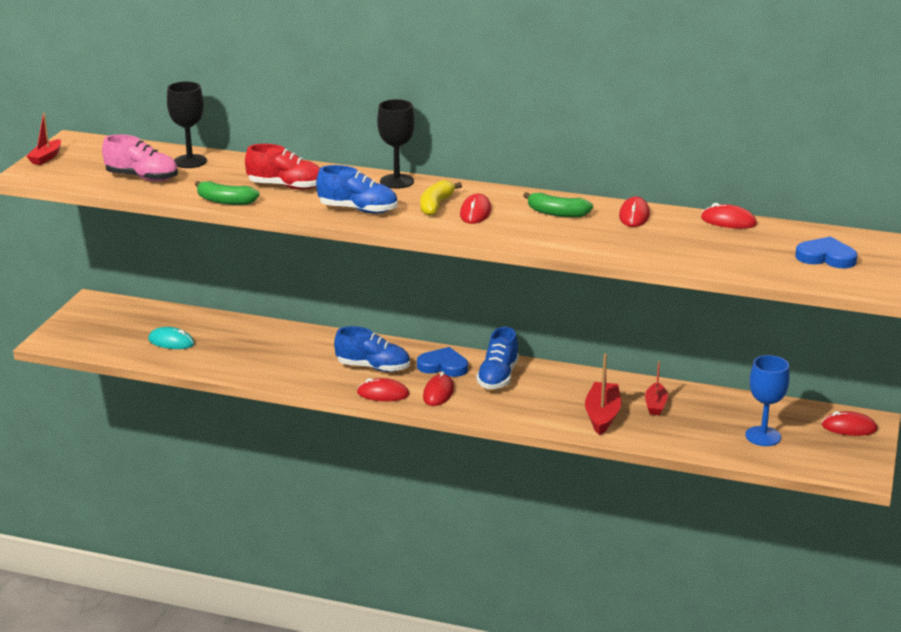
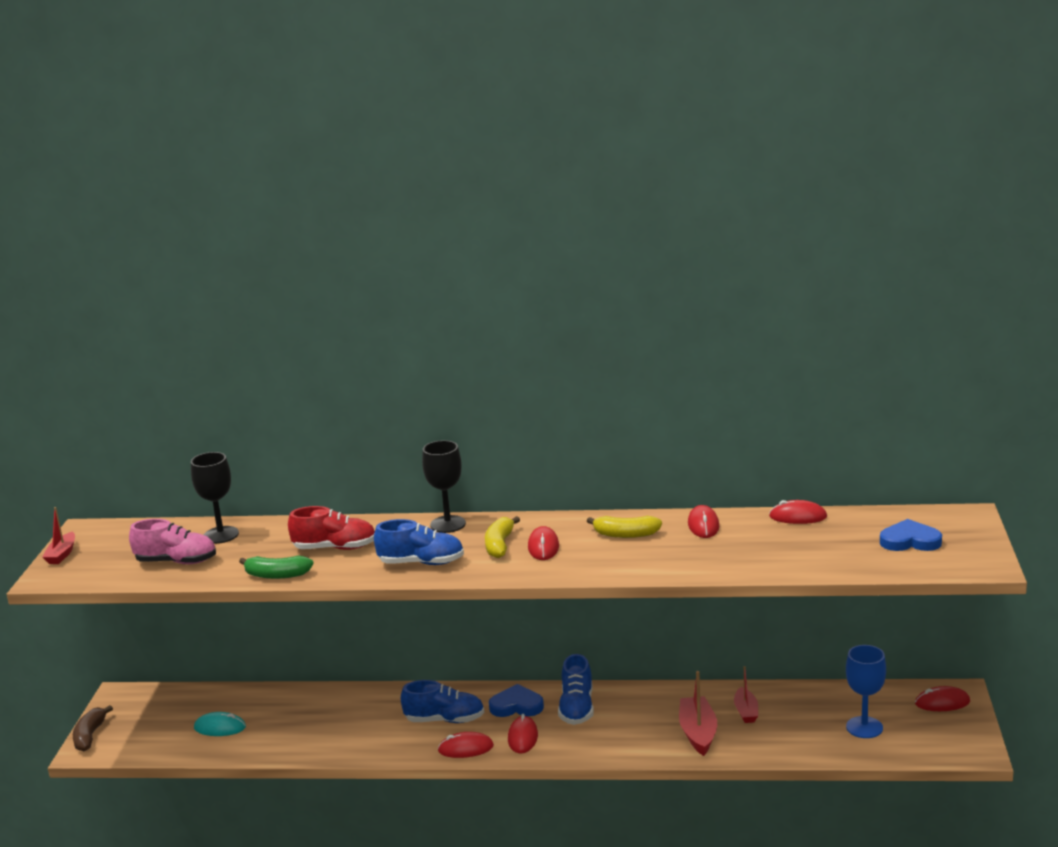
camera: 10 degrees left, 5 degrees down
(57, 330) = (90, 736): none -> brown banana
(557, 213) = (625, 534): green banana -> yellow banana

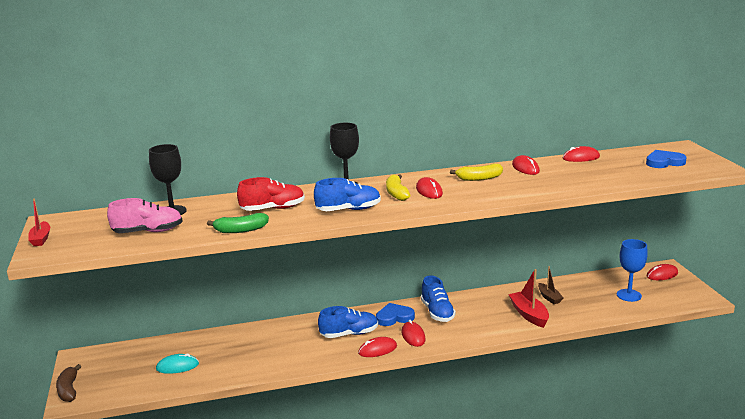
camera: 20 degrees left, 0 degrees up
(746, 711) = (549, 297): red boat -> brown boat

